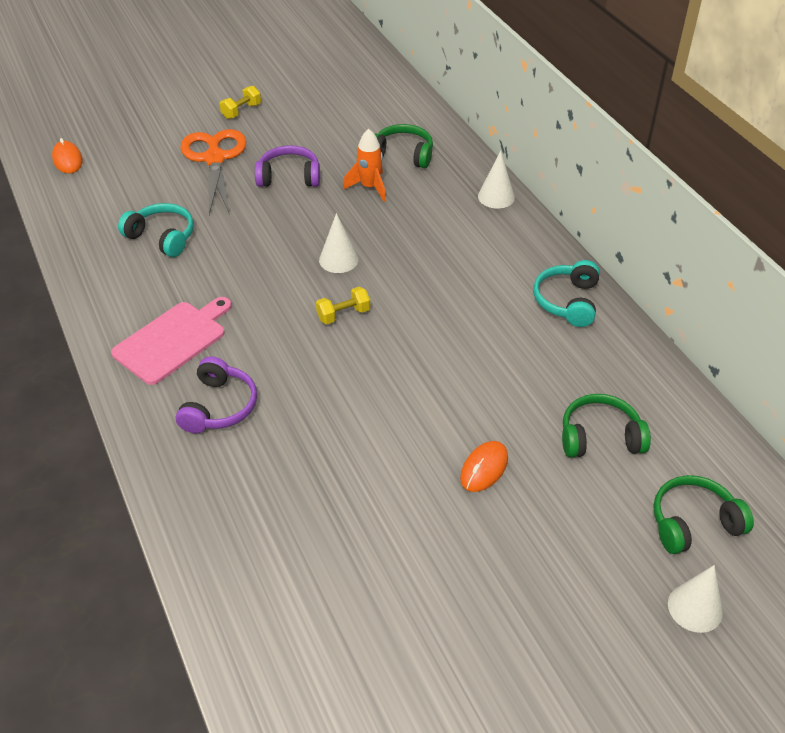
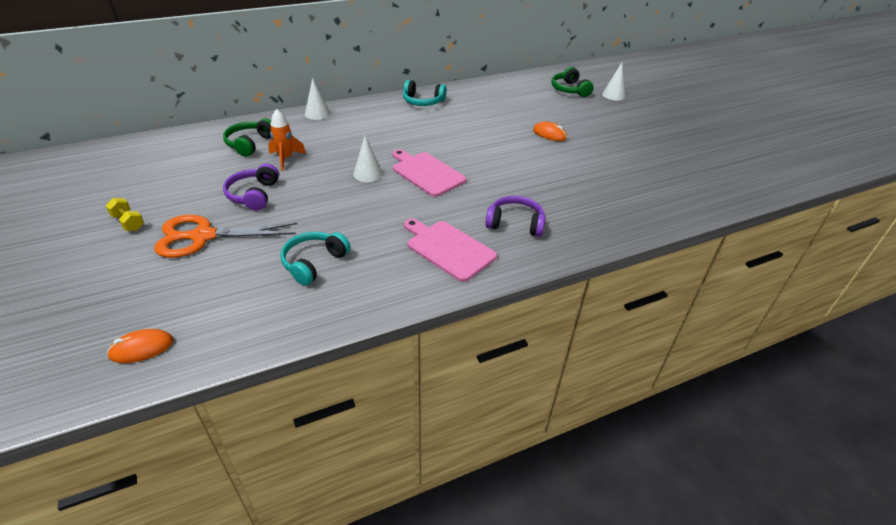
camera: 90 degrees left, 5 degrees down
(343, 314) = (426, 173): yellow dumbbell -> pink cutting board
(600, 437) = (523, 103): green headphones -> none

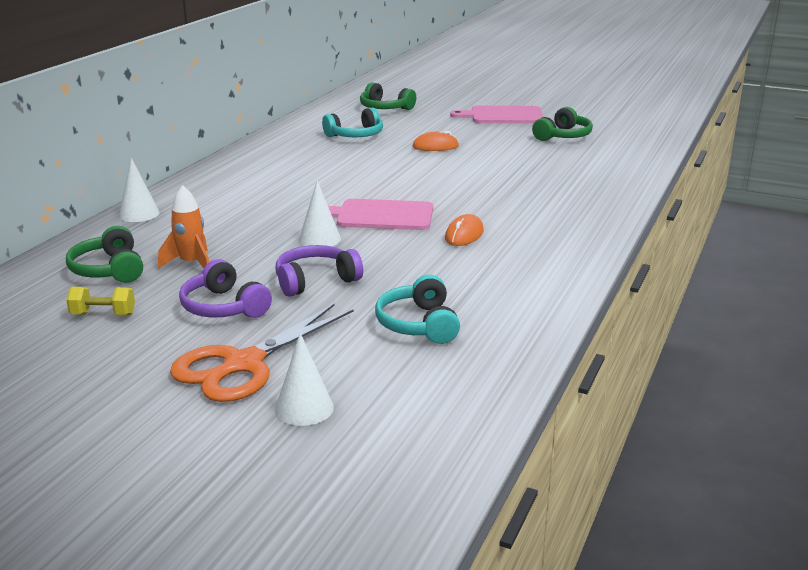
camera: 40 degrees left, 15 degrees down
(128, 222) = (107, 400): yellow dumbbell -> yellow dumbbell (103, 314)
(141, 348) = (388, 473): orange mouse -> orange mouse (464, 235)
(423, 101) = (249, 163): turquoise headphones -> turquoise headphones (355, 135)
(448, 249) = (519, 258): pink cutting board -> pink cutting board (503, 116)
(515, 223) = (537, 218): purple headphones -> purple headphones (315, 281)
(613, 95) = (433, 100): white cone -> white cone (304, 408)
(656, 163) = (563, 136): none -> green headphones

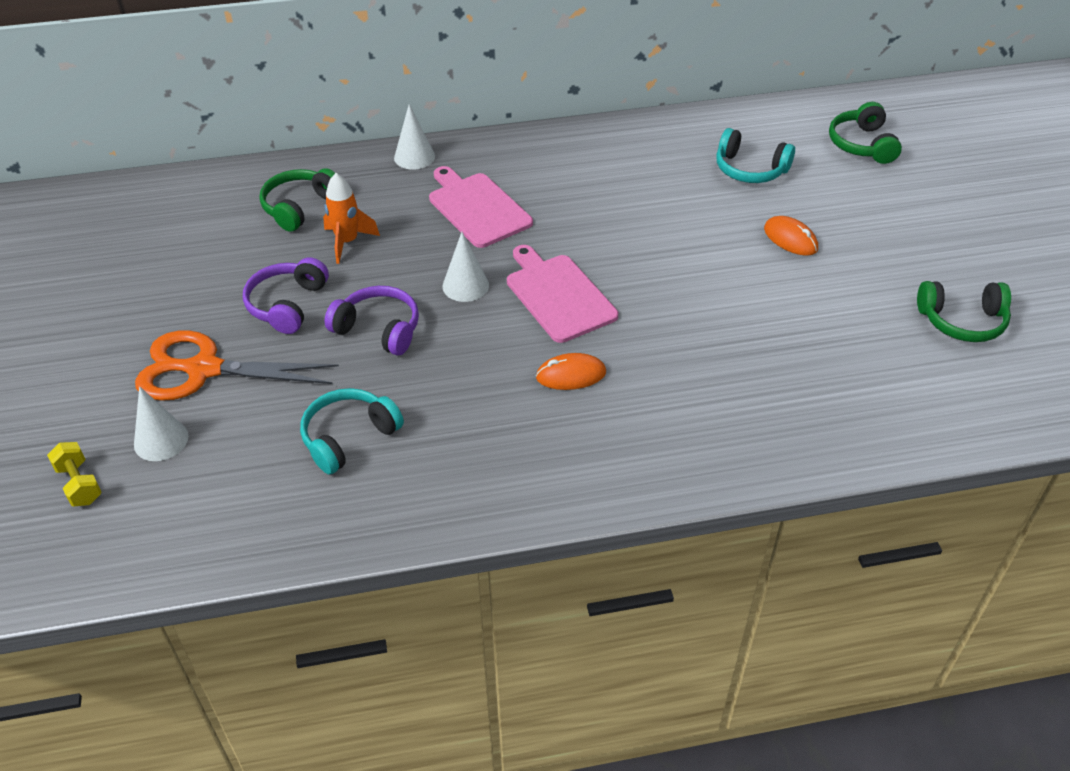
camera: 55 degrees right, 20 degrees up
(103, 314) = (226, 251): yellow dumbbell -> yellow dumbbell (79, 484)
(503, 116) = (965, 240): pink cutting board -> pink cutting board (477, 208)

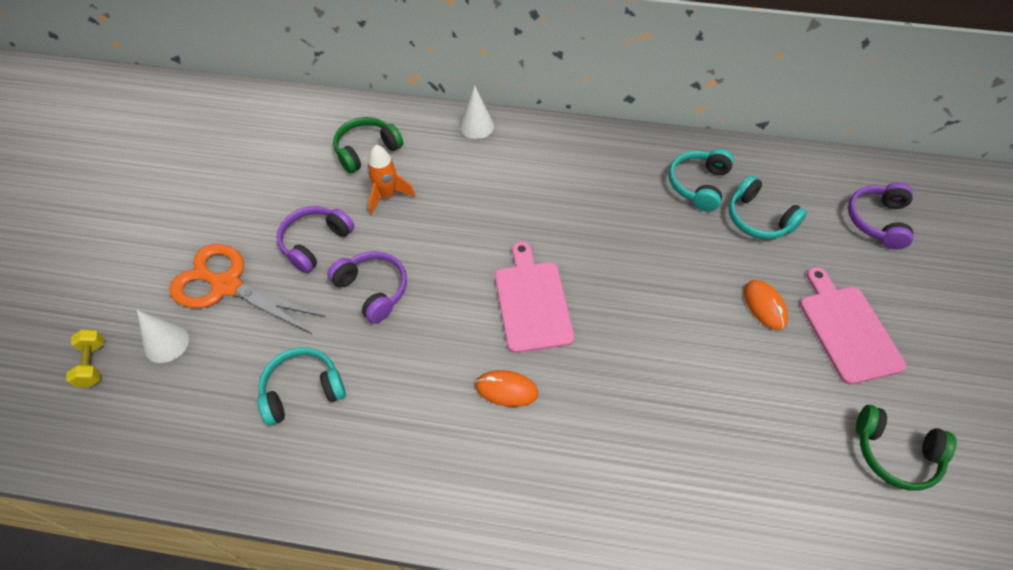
camera: 20 degrees right, 10 degrees up
(465, 285) = (460, 268): white cone -> none
(477, 208) = (504, 192): pink cutting board -> pink cutting board (847, 330)
(677, 155) = (698, 185): none -> turquoise headphones
(862, 144) = (877, 221): green headphones -> purple headphones

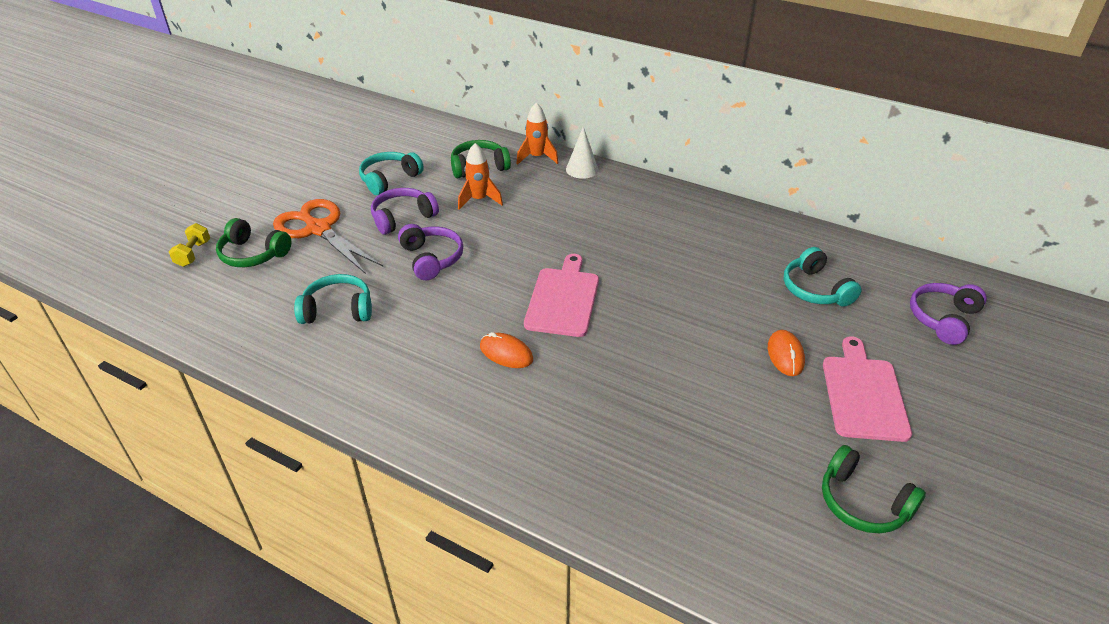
camera: 20 degrees right, 15 degrees down
(166, 343) = (253, 254): white cone -> green headphones
(422, 121) = (537, 157): none -> orange rocket
(698, 185) = (768, 252): turquoise headphones -> turquoise headphones (389, 179)

